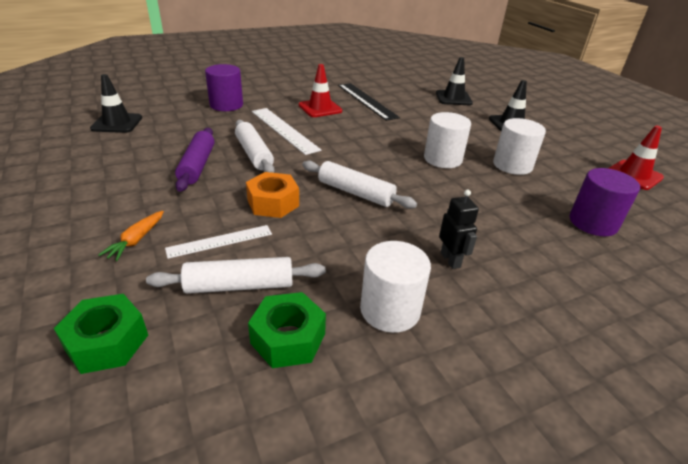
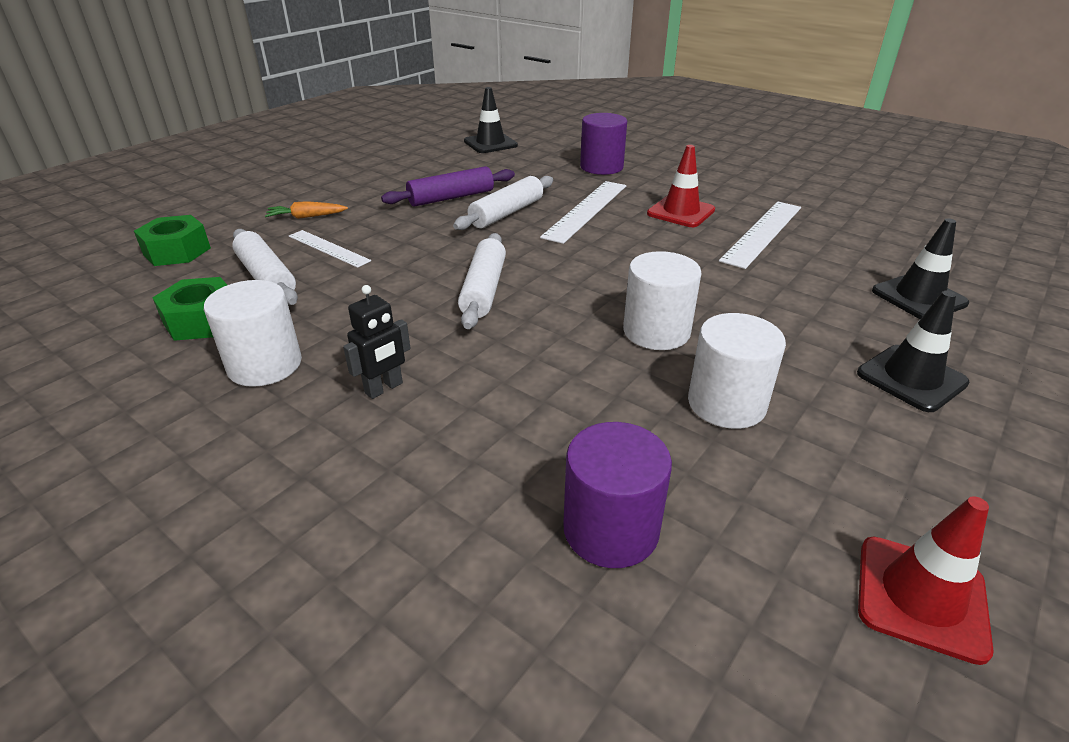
camera: 65 degrees right, 0 degrees up
(273, 203) = (416, 251): orange nut -> none
(367, 101) = (762, 233): black ruler -> white ruler

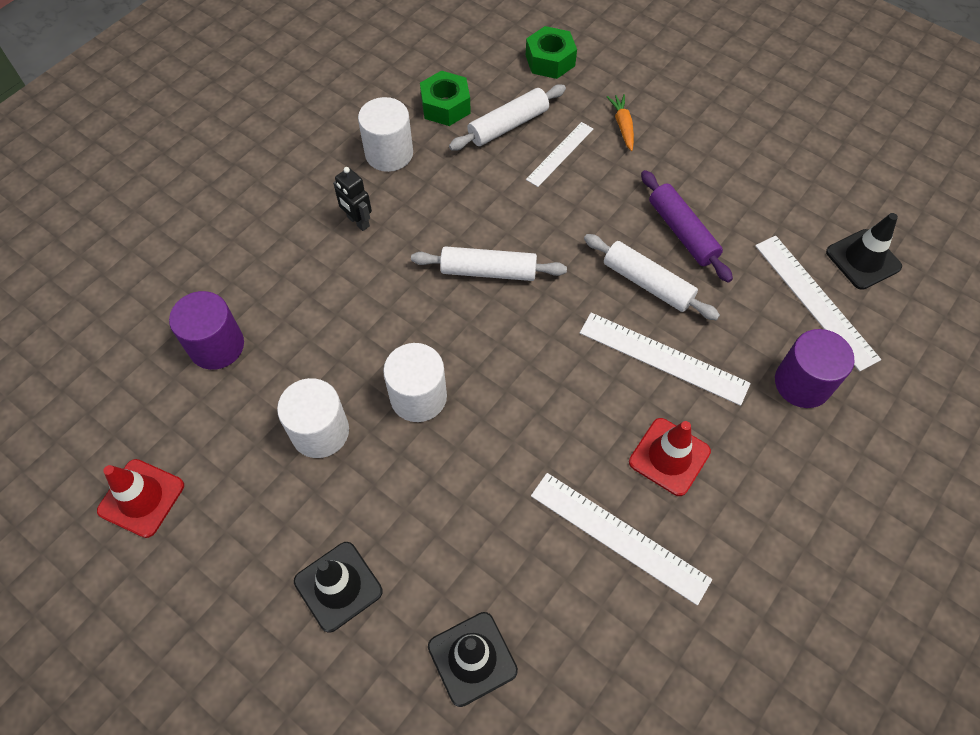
camera: 90 degrees right, 25 degrees up
(527, 159) = (815, 301): none -> white ruler

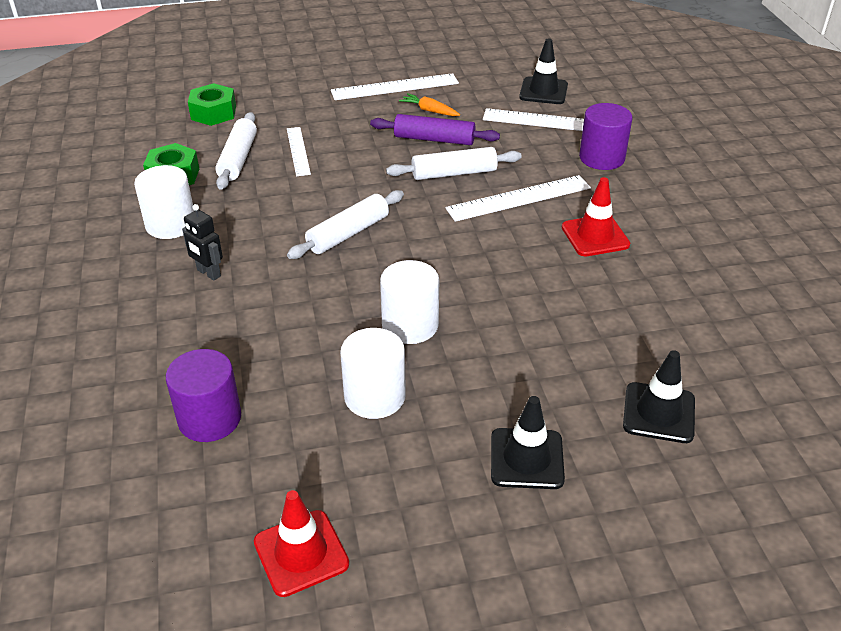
camera: 50 degrees left, 20 degrees down
(358, 222) = (208, 273): black robot -> black robot turned 45 degrees clockwise
(619, 537) = (631, 290): white ruler -> white ruler (395, 87)
(622, 126) = (317, 115): orange carrot -> orange carrot (430, 111)

